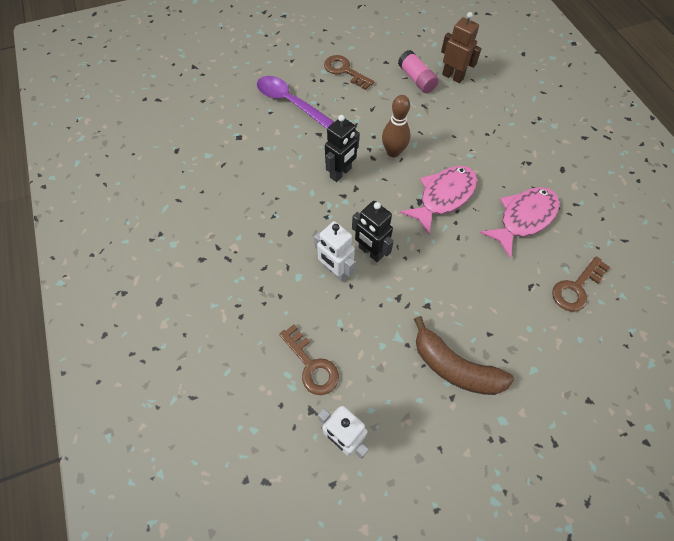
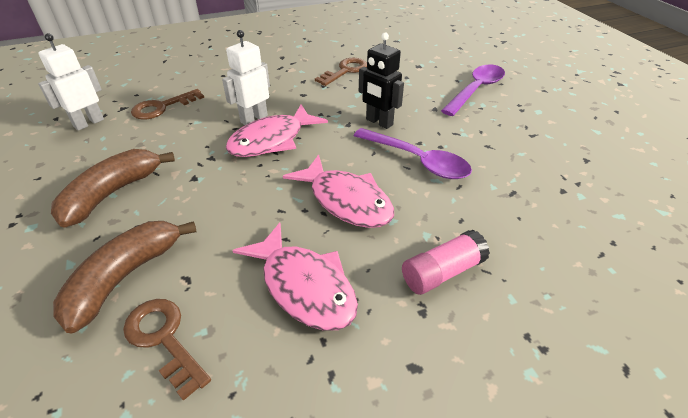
camera: 90 degrees right, 20 degrees down
(345, 71) = (547, 125): brown key -> brown key (345, 71)
(370, 252) = (272, 140): black robot -> pink fish
(393, 152) = (417, 161): brown bowling pin -> purple spoon
(416, 79) = (565, 187): pink glue stick -> pink glue stick (442, 272)
(452, 76) = (594, 228): brown robot -> none
(538, 326) = (124, 277): none -> brown banana

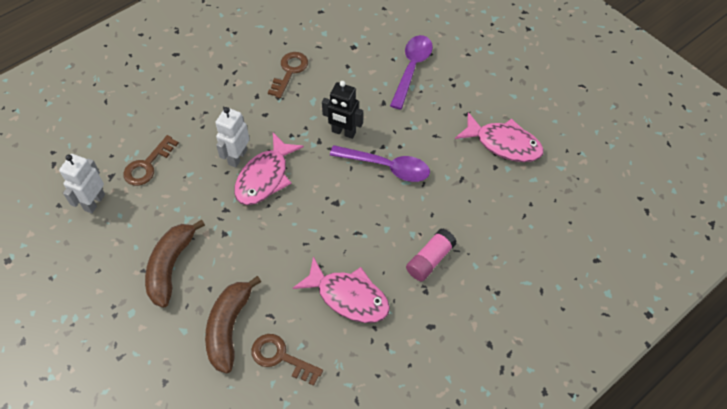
camera: 20 degrees left, 15 degrees up
(346, 201) = (348, 221): pink fish -> pink fish (504, 144)

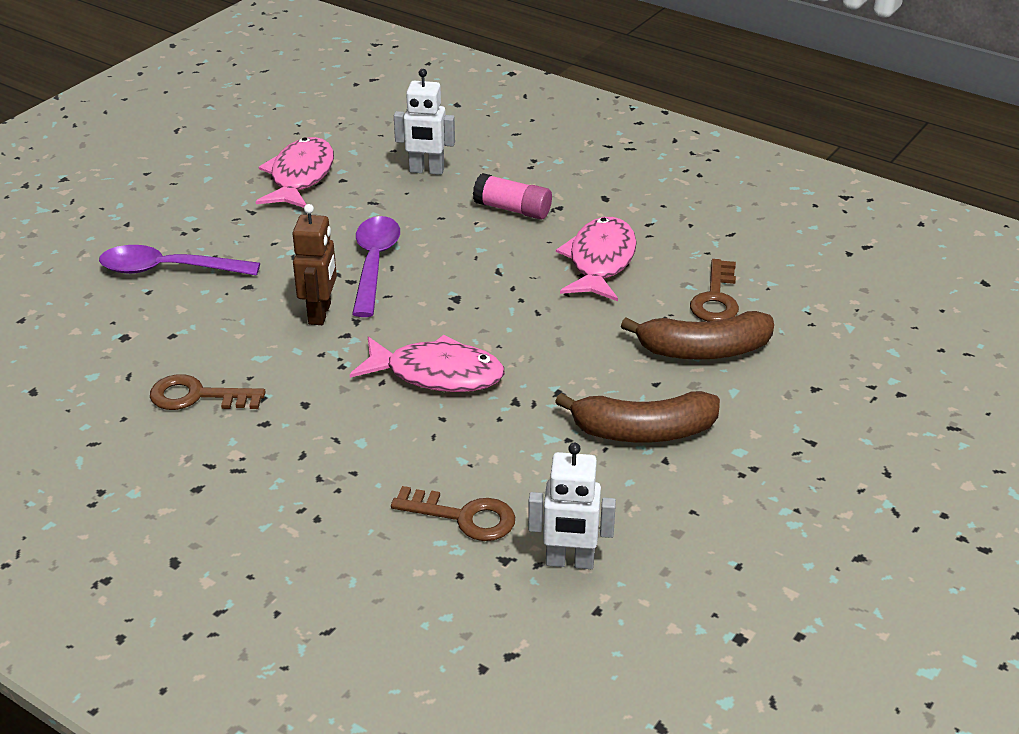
camera: 105 degrees left, 20 degrees down
(237, 157) = (407, 413): white robot -> white robot (426, 171)
(343, 132) = (320, 314): black robot -> brown robot

